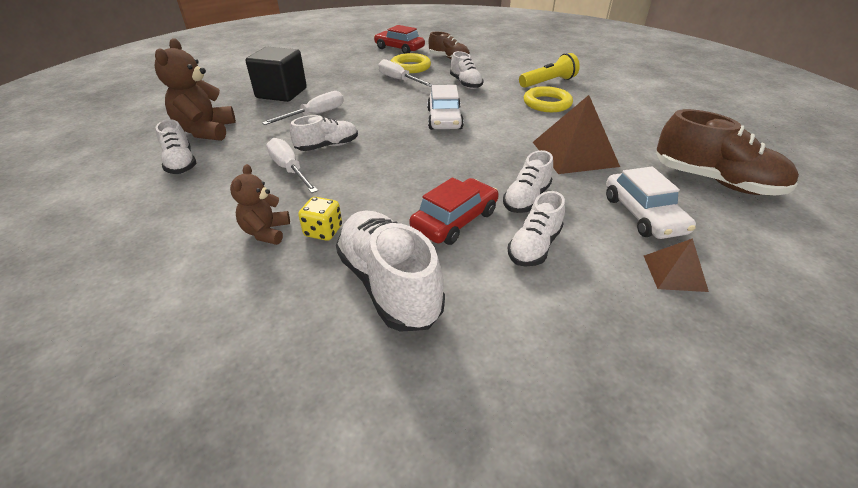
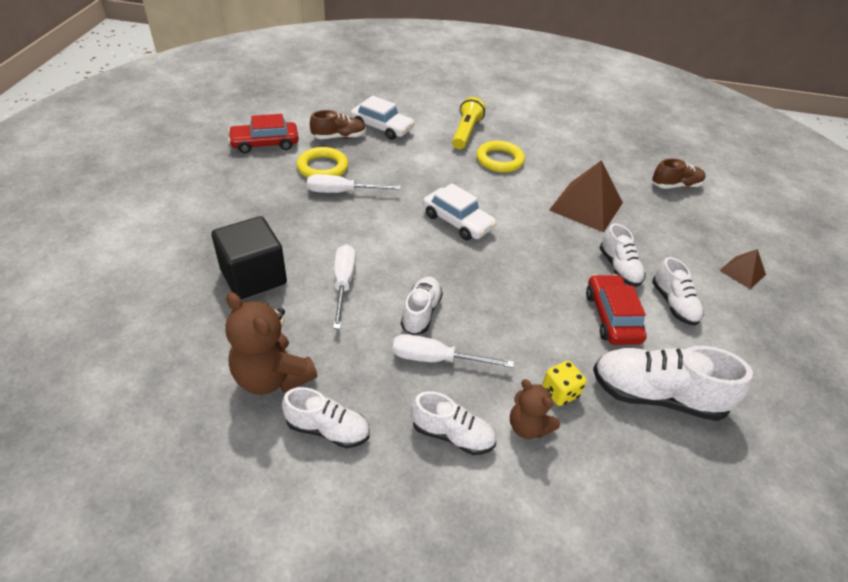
camera: 50 degrees left, 5 degrees up
(465, 84) = (407, 167): white shoe -> white shoe (452, 434)
(643, 214) = (682, 238): white car -> white car (382, 127)
(714, 181) = (675, 185): brown shoe -> brown shoe, size x0.60

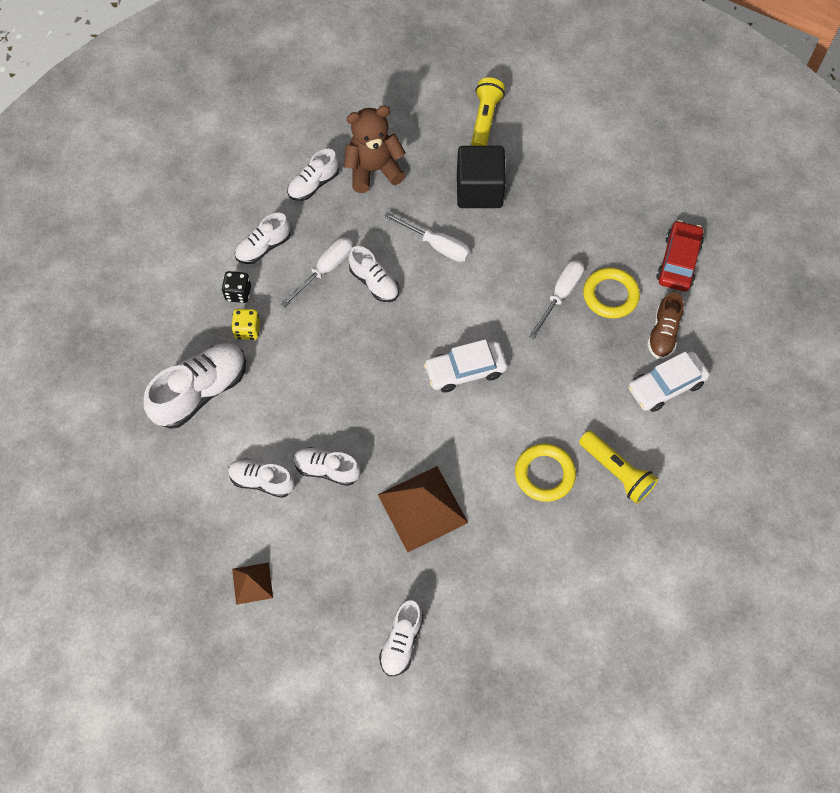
camera: 125 degrees right, 20 degrees up
(146, 306) = (485, 120): none -> yellow flashlight
(528, 426) = (238, 293): brown teddy bear -> black dice
(612, 317) = (282, 418): red car -> none
(675, 185) = (401, 642): brown shoe -> white shoe

